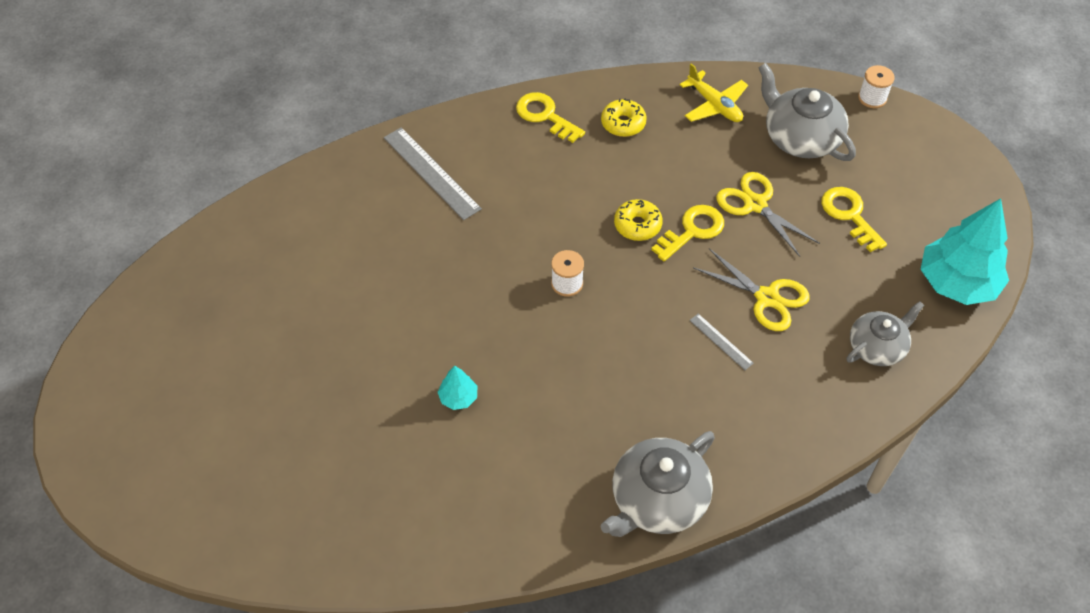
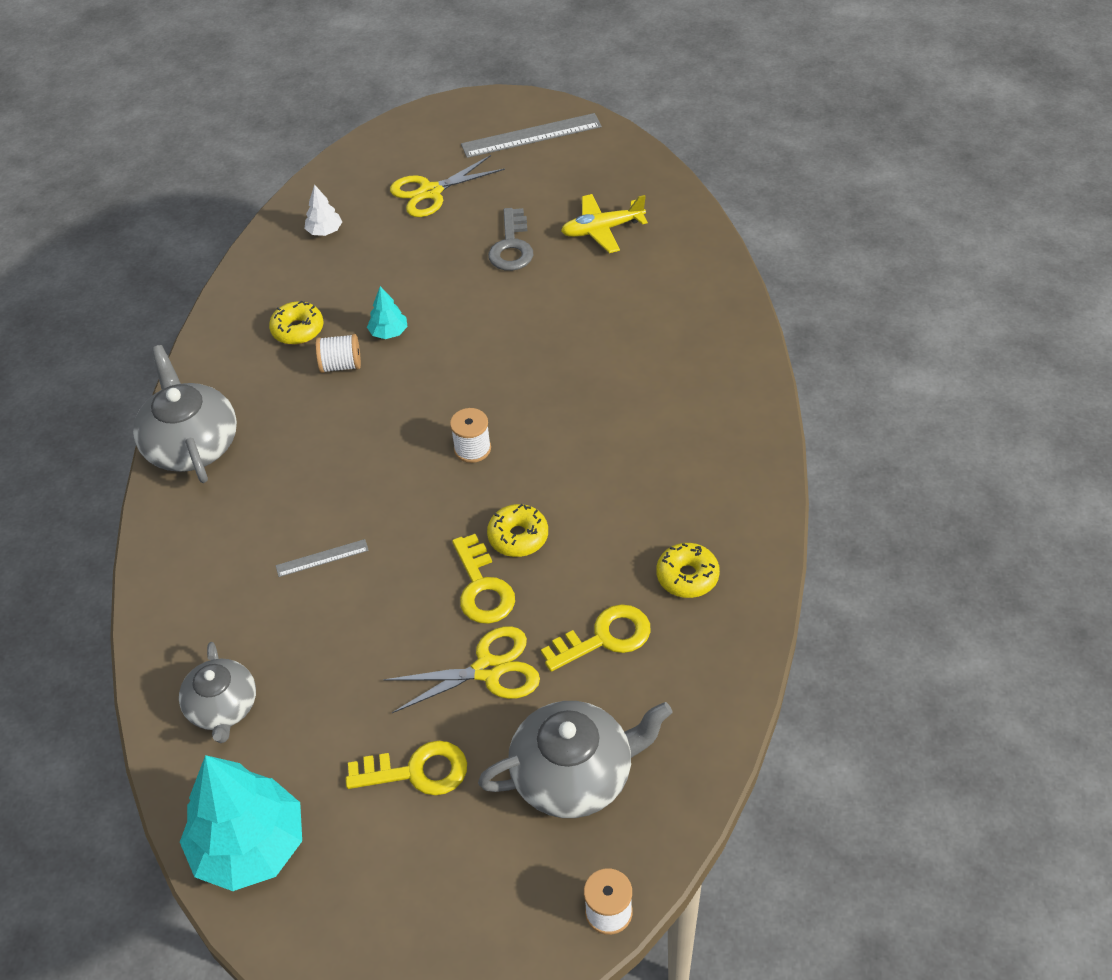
camera: 115 degrees right, 5 degrees down
(310, 341) = (512, 246): none -> grey key
(332, 519) = (324, 231): none -> white tree
(431, 173) = (685, 374): grey ruler -> grey ruler (531, 135)
(482, 477) = (298, 330): none -> yellow donut
(514, 419) = (341, 365): none -> white spool
(545, 116) = (733, 500): yellow key -> yellow key (604, 638)
(714, 105) = (678, 692): yellow plane -> yellow plane (602, 230)
(767, 298) = (350, 624): yellow scissors -> yellow scissors (430, 192)

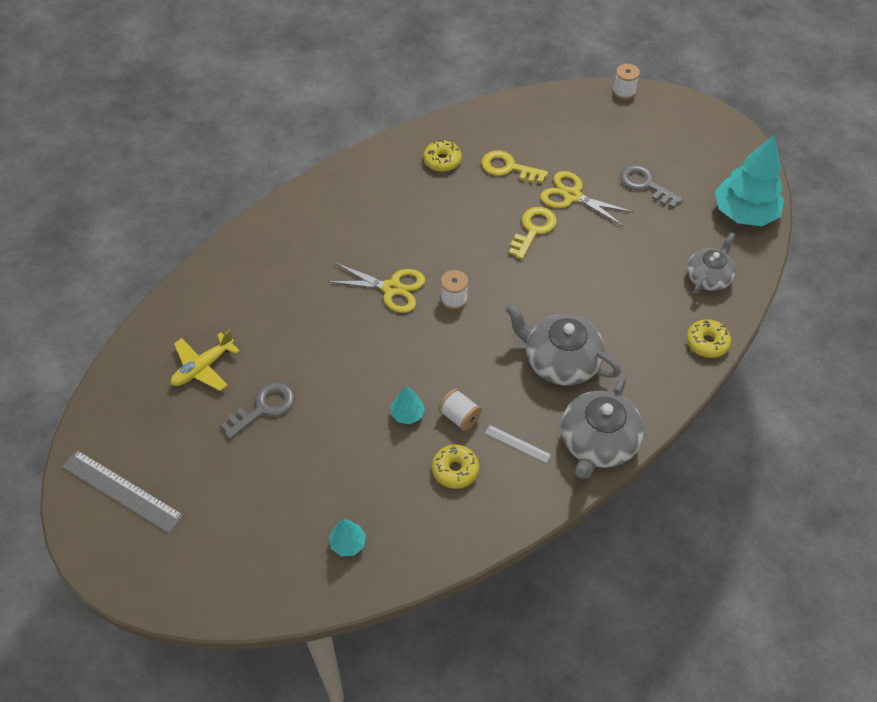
camera: 135 degrees left, 5 degrees up
(322, 558) = (592, 308): grey ruler -> grey ruler (517, 444)
(324, 231) = (348, 543): white tree -> turquoise tree
(417, 771) = (645, 184): yellow key -> grey key
(430, 192) = (245, 507): yellow scissors -> yellow scissors (392, 288)
(518, 537) = (489, 237): yellow donut -> yellow donut (707, 343)
(574, 774) = (583, 135): grey teapot -> grey teapot (560, 361)
(602, 230) = (203, 367): yellow plane -> yellow plane turned 105 degrees clockwise

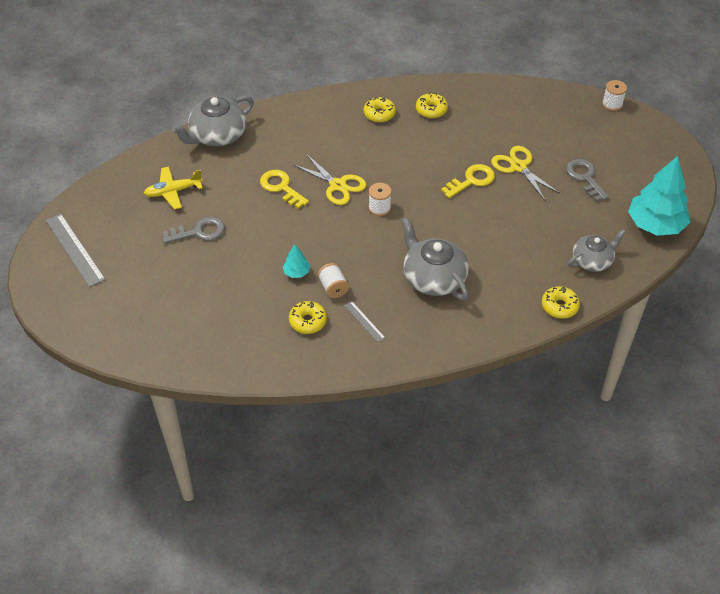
camera: 25 degrees right, 5 degrees down
(348, 543) = (203, 339): turquoise tree -> none
(388, 185) = (379, 114): none -> yellow donut
(508, 168) = (480, 131): yellow key -> yellow key (281, 187)
(597, 442) = (426, 343): grey teapot -> grey teapot (217, 135)

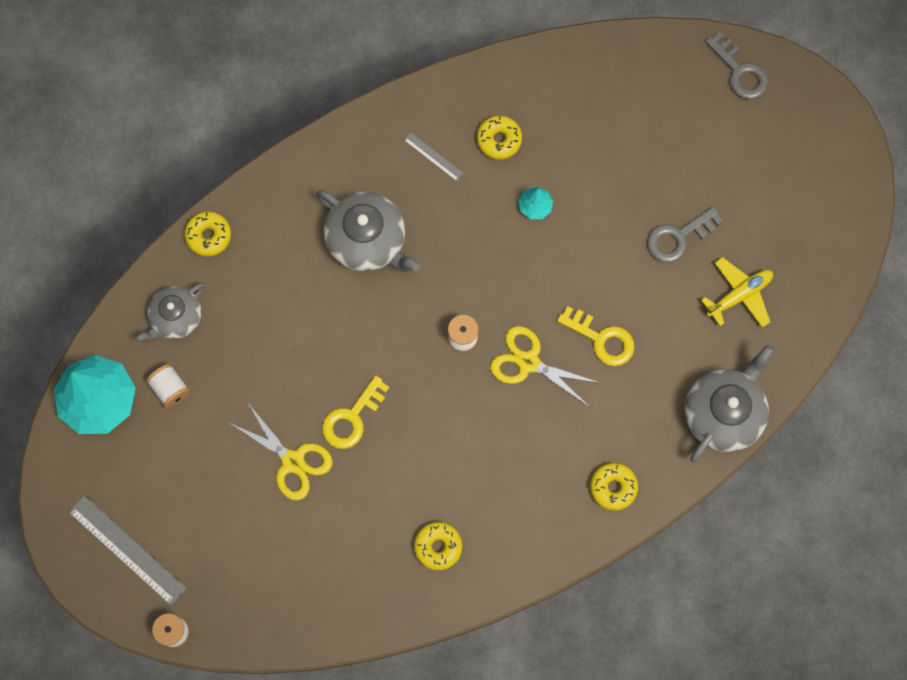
camera: 165 degrees right, 25 degrees up
(74, 249) = (817, 171): grey ruler -> grey ruler (127, 549)
(333, 288) = (484, 194): white spool -> white spool (170, 389)
(379, 114) = (511, 518): yellow donut -> yellow donut (613, 487)
(585, 178) = (199, 464): grey key -> grey key (740, 71)

